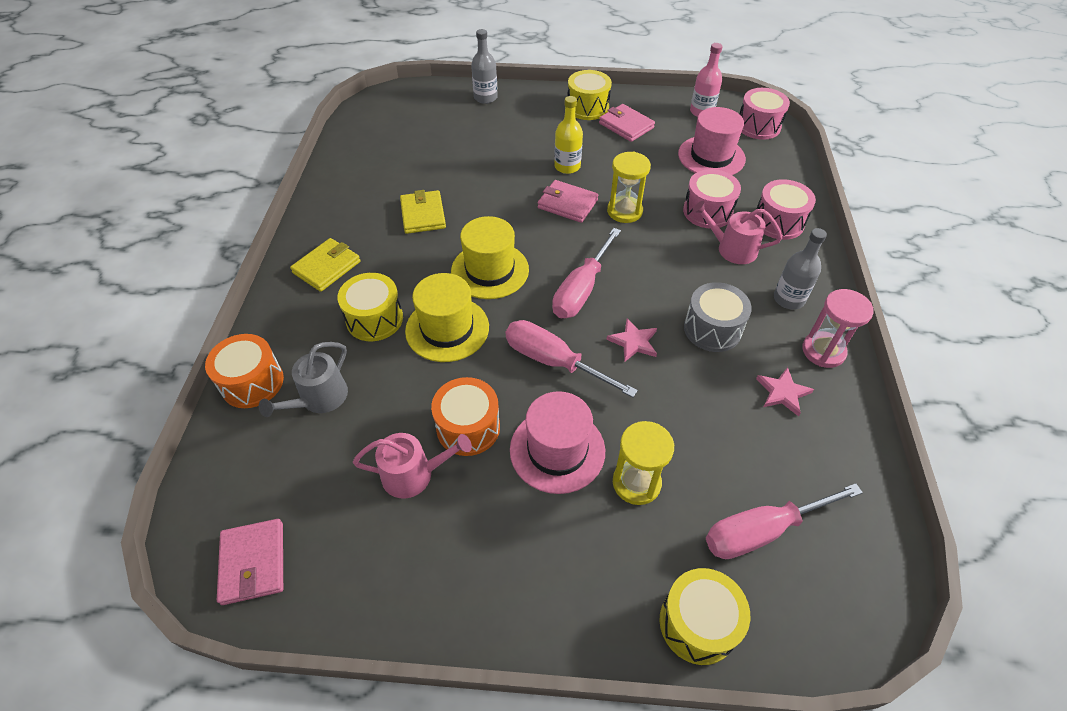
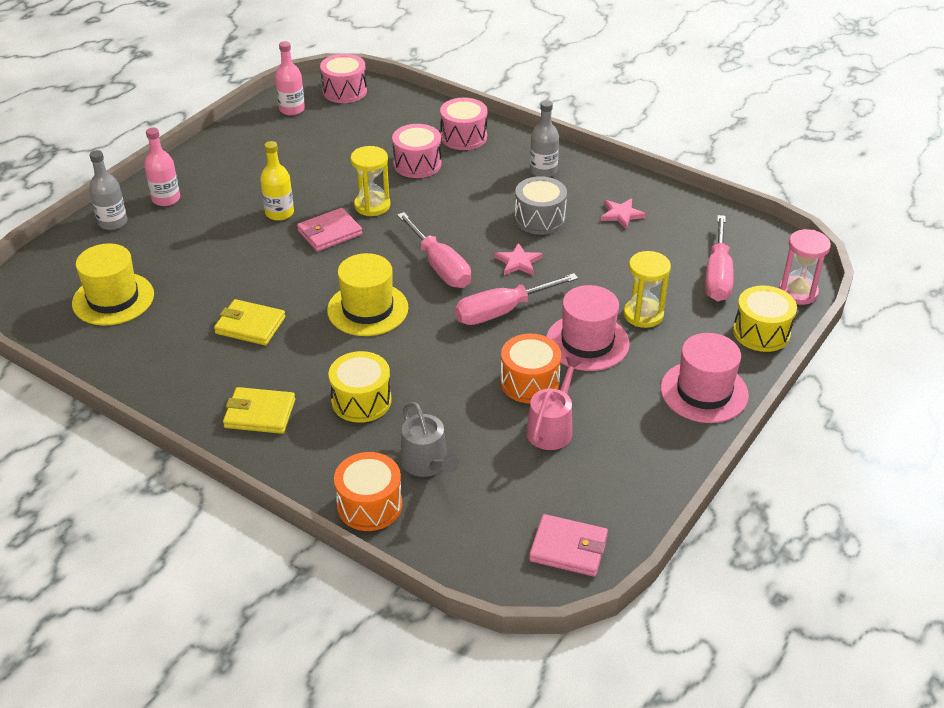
camera: 60 degrees left, 10 degrees down
(327, 267) = (260, 414): yellow wallet -> yellow wallet turned 60 degrees counterclockwise
(447, 329) = (414, 359): yellow hat -> yellow hat (113, 299)
(532, 107) = (166, 199): none -> pink bottle
(587, 107) = (208, 167): yellow drum -> none
(626, 125) = (261, 157): pink wallet -> none
(711, 156) = (355, 132): pink hat -> pink hat (704, 392)
(732, 249) = (469, 172): pink watering can -> none
(823, 351) = (602, 180): pink hourglass -> pink hourglass (798, 292)

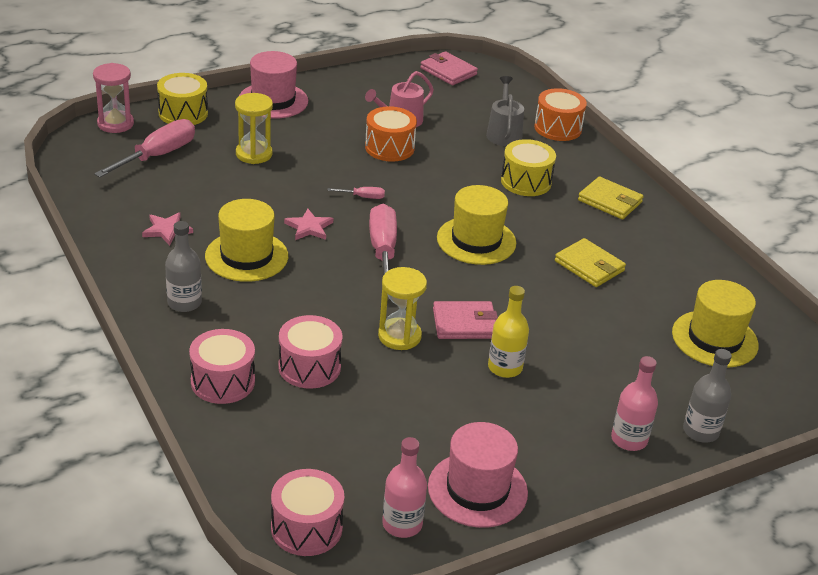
camera: 155 degrees left, 5 degrees down
(502, 311) = (363, 197): pink screwdriver -> pink screwdriver, size x0.45
(539, 219) = (246, 256): grey drum -> yellow hat
(587, 342) = (319, 154): pink hat -> pink hat (477, 489)

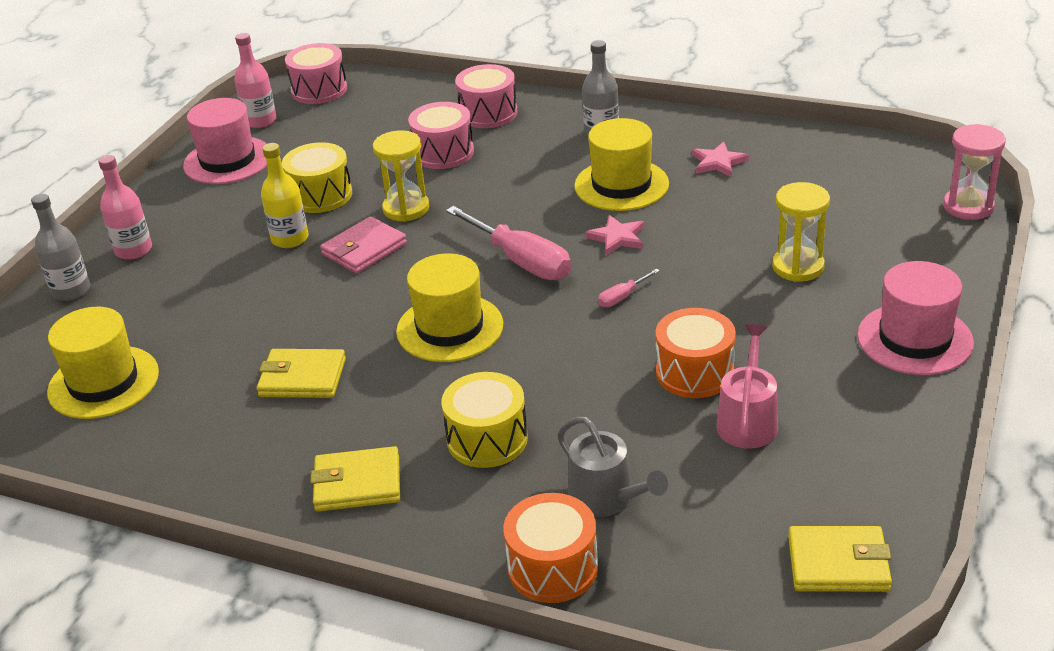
camera: 145 degrees right, 0 degrees up
(157, 156) = (865, 206): pink screwdriver -> none
(183, 113) = (948, 258): yellow drum -> yellow drum (320, 195)
(448, 71) = (838, 563): pink wallet -> yellow wallet

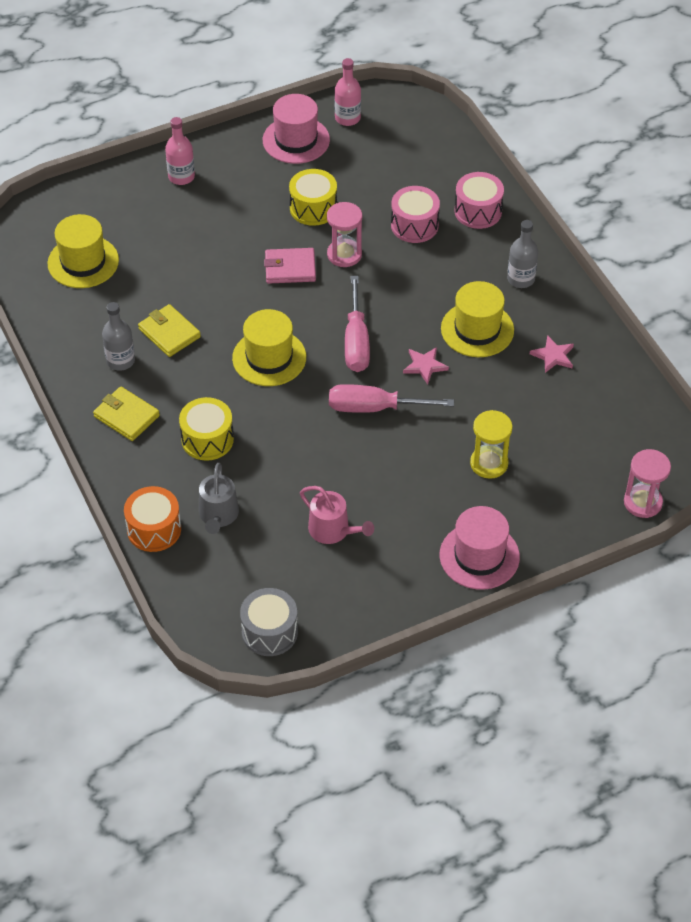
camera: 40 degrees right, 15 degrees up
(71, 290) = (126, 184): grey bottle -> grey bottle (120, 360)
(290, 239) = (263, 230): yellow bottle -> none
(319, 90) = (408, 114): pink drum -> none
(406, 208) = (344, 254): yellow hourglass -> pink hourglass
(622, 297) = (374, 408): pink screwdriver -> pink screwdriver, size x2.22
(694, 372) = (347, 483): orange drum -> none
(748, 421) = (333, 530): pink watering can -> pink watering can turned 75 degrees clockwise
(838, 563) = (269, 632): yellow wallet -> grey drum

